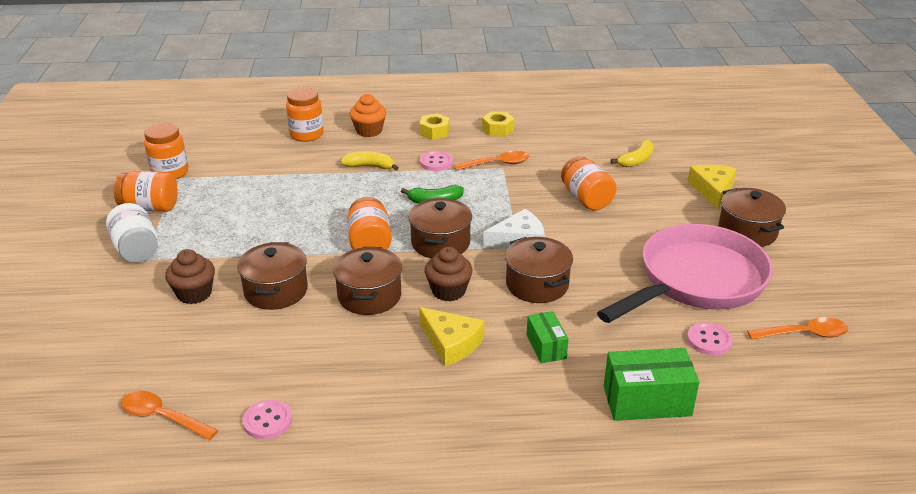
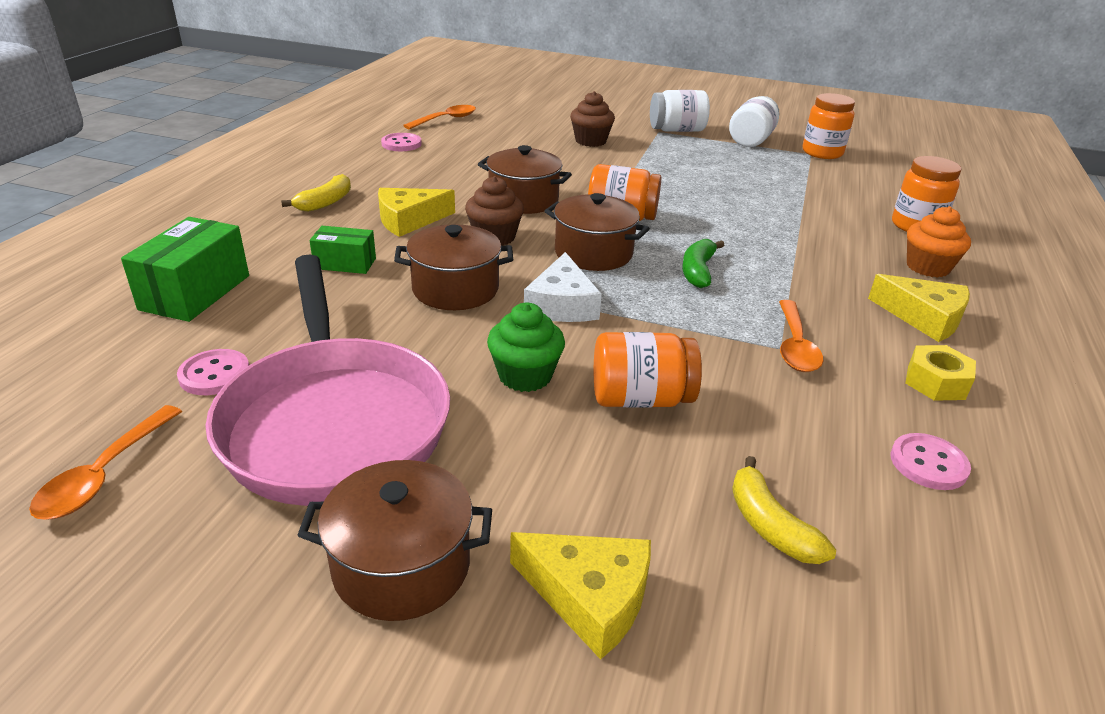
camera: 110 degrees right, 0 degrees up
(150, 207) = (751, 140): orange jar -> white jar
(276, 291) = (568, 167): brown pot -> none
(370, 166) = (811, 248): yellow banana -> yellow banana (325, 202)
(434, 132) = (924, 317): yellow nut -> yellow cheese
(436, 162) = (813, 296): pink button -> pink button (928, 464)
(601, 235) = (525, 376): none -> green cupcake

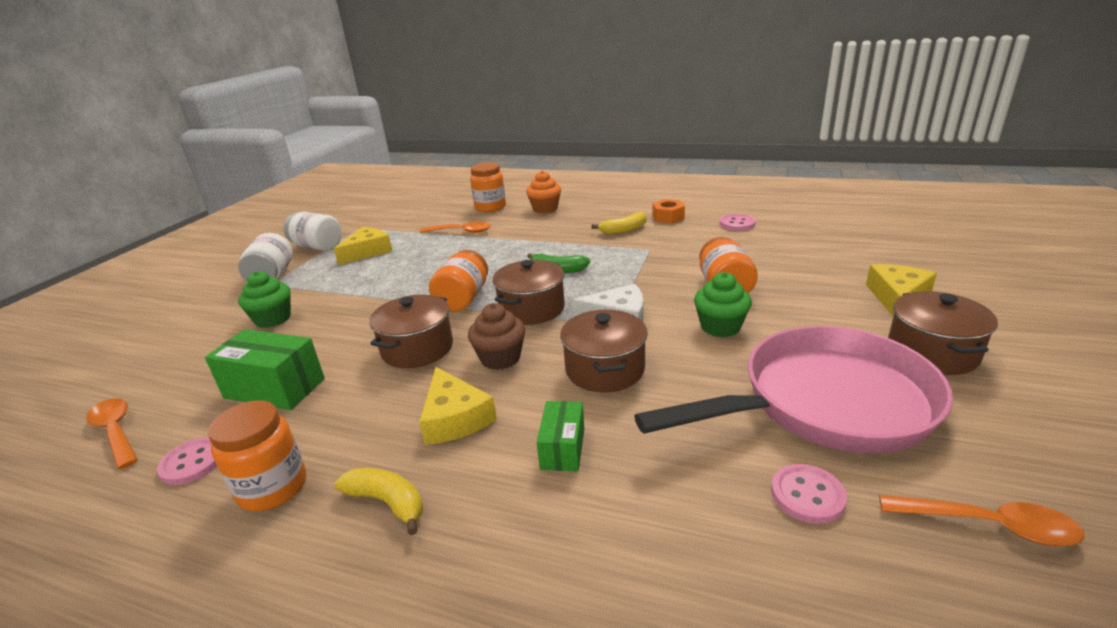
camera: 85 degrees left, 5 degrees down
(195, 292) = (655, 571): green box -> green box (274, 388)
(590, 141) = (273, 319): brown cupcake -> green cupcake
(769, 525) = (808, 257): yellow banana -> yellow banana (624, 230)
(795, 346) = (646, 245): orange spoon -> orange spoon (461, 232)
(822, 153) = (359, 224): orange jar -> orange jar (273, 488)
(924, 317) = (604, 214): yellow cheese -> yellow cheese (367, 252)
(936, 382) = (668, 217): yellow nut -> orange nut

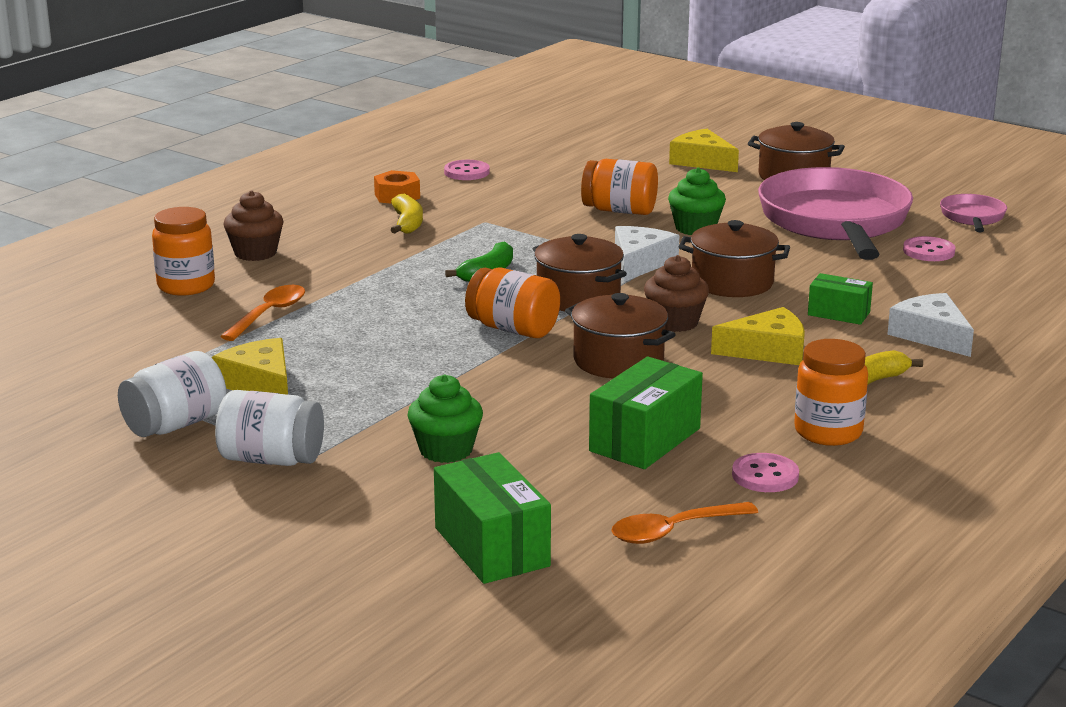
camera: 75 degrees left, 5 degrees down
(133, 363) = (492, 547): none -> green box
(531, 536) = (931, 335): none -> white cheese
(545, 209) = (255, 253): orange cupcake -> brown cupcake
(989, 525) = (972, 217): orange spoon -> pink pan

